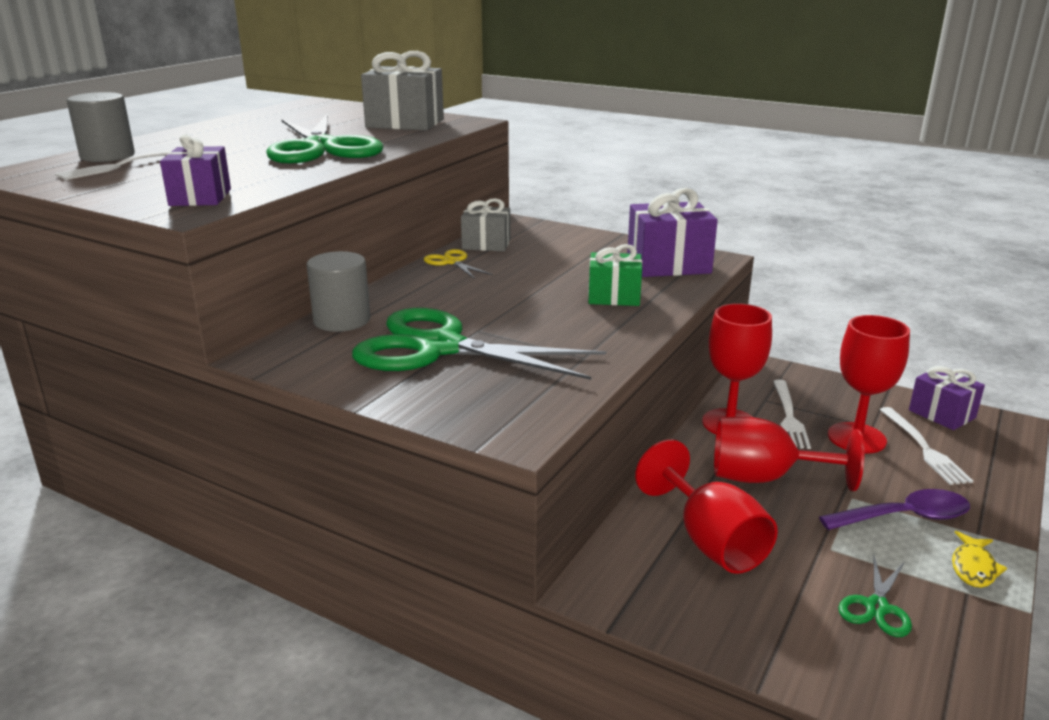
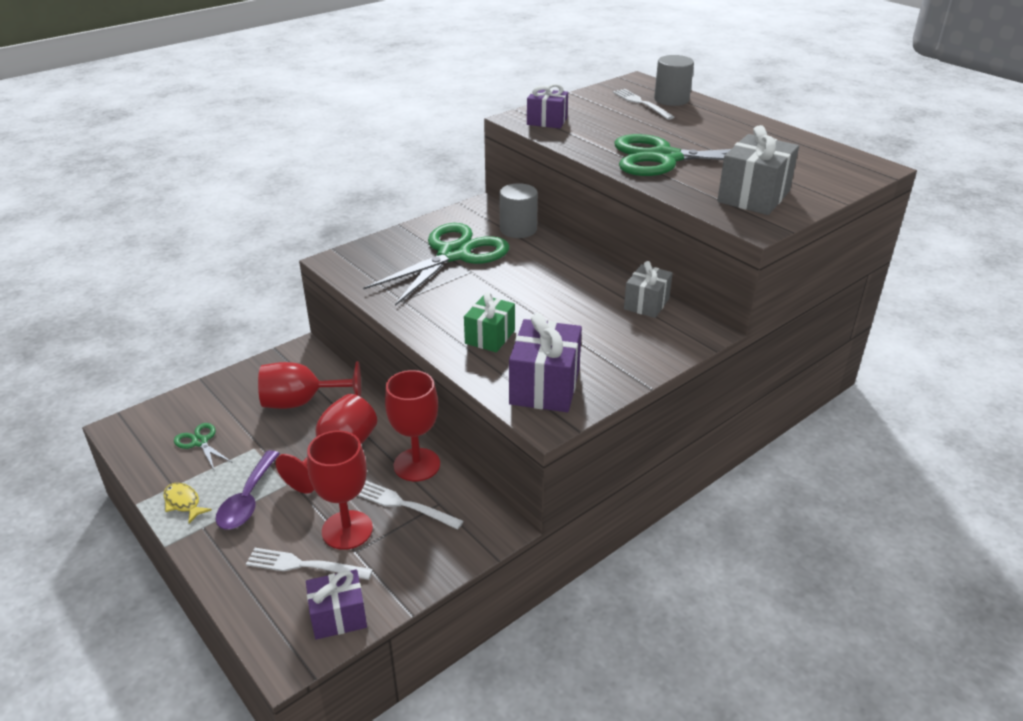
camera: 110 degrees right, 10 degrees up
(452, 262) = (608, 281): yellow scissors -> none

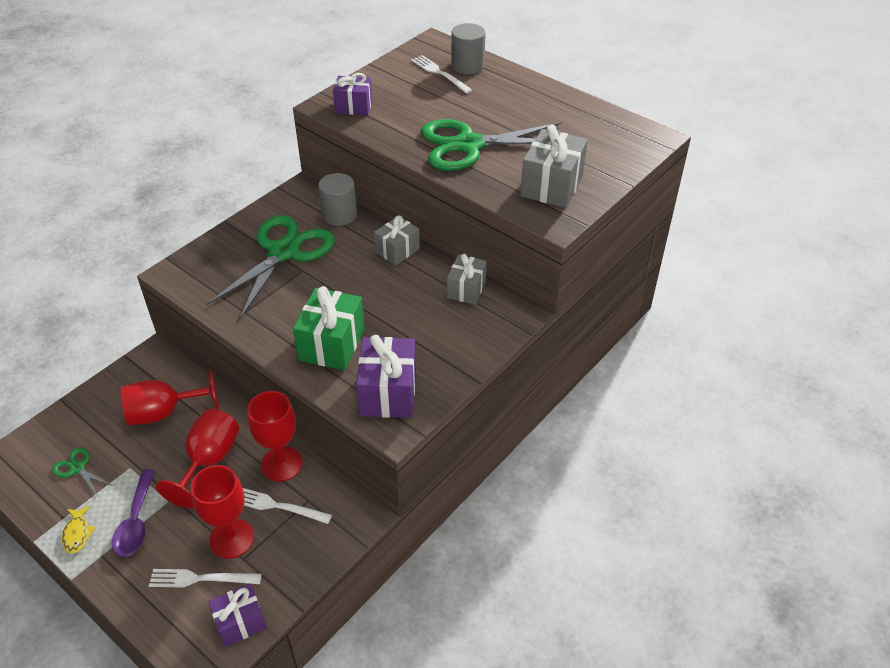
camera: 10 degrees left, 10 degrees up
(183, 503) = (77, 533): yellow fish -> yellow fish turned 135 degrees counterclockwise
(490, 337) = (332, 344): green gift -> green gift, size x1.55
(575, 264) = (397, 250): none -> grey gift

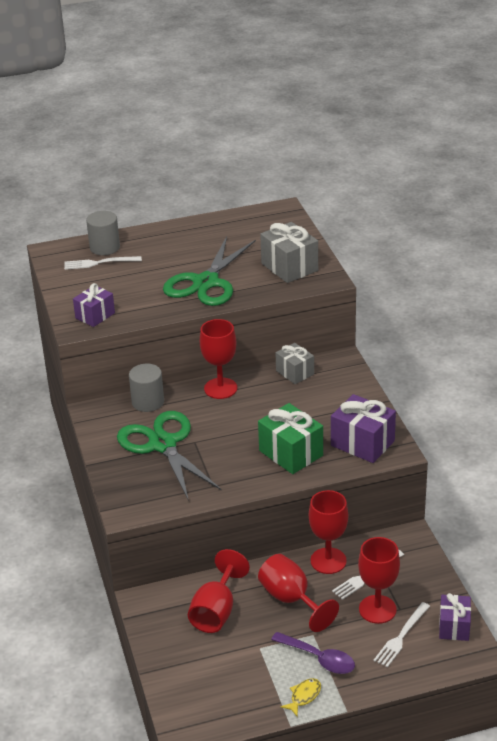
camera: 55 degrees left, 10 degrees down
(77, 468) = (233, 680): green scissors -> none
(77, 533) = (304, 696): yellow fish -> yellow fish turned 75 degrees counterclockwise
(397, 250) = (220, 388): grey gift -> red goblet

